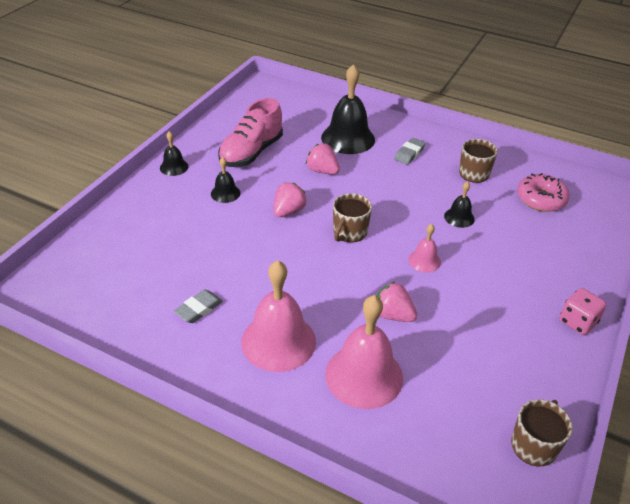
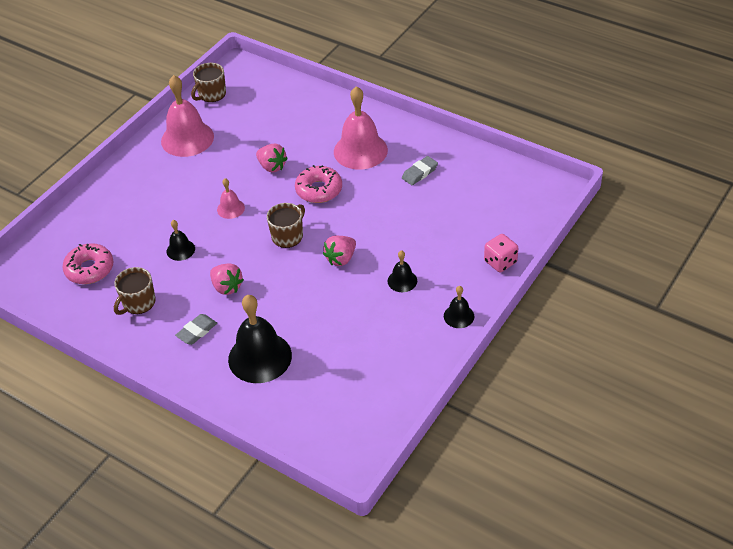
camera: 170 degrees left, 5 degrees up
(251, 152) = (374, 336): pink shoe -> none
(322, 171) = (299, 308): pink strawberry -> pink strawberry (227, 287)
(325, 284) = (319, 190): none -> pink donut
(364, 375) = (304, 130): pink bell -> pink bell (187, 138)
(577, 322) = (135, 160): pink dice -> pink dice (500, 262)

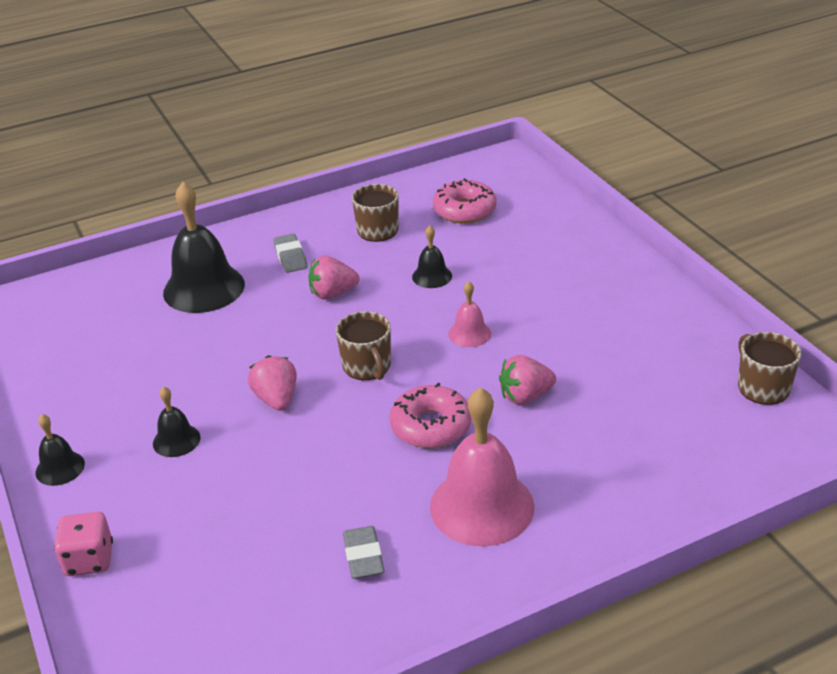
camera: 120 degrees right, 10 degrees down
(187, 138) = (659, 335): pink bell -> none

